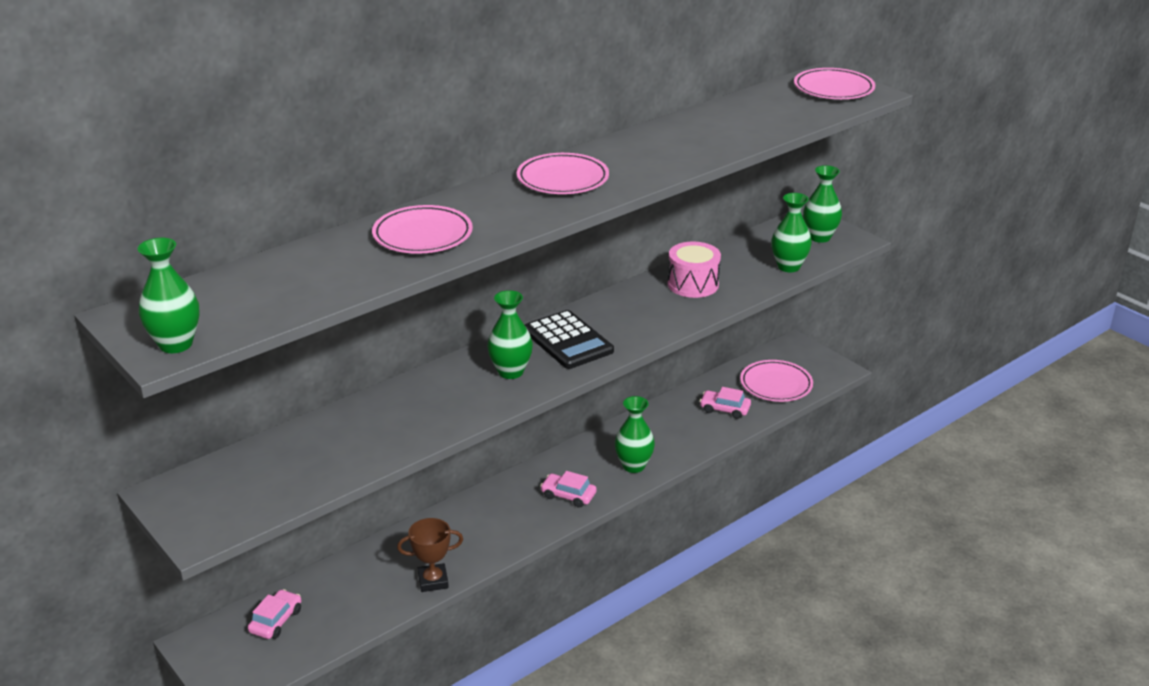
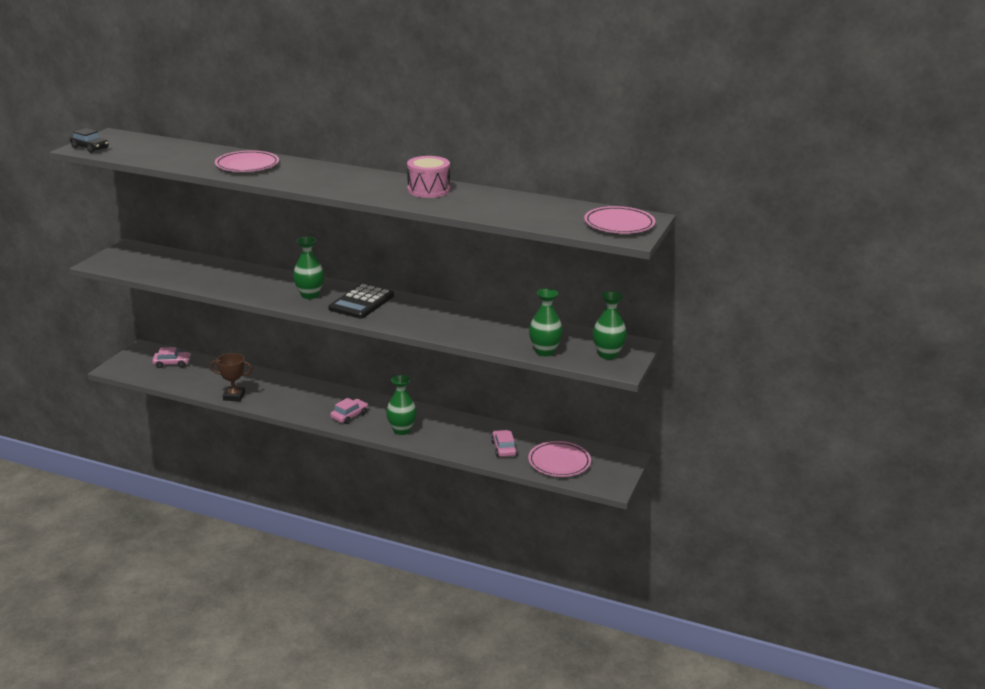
camera: 60 degrees right, 5 degrees down
(176, 344) = (90, 148): green vase -> black car
(433, 581) = (234, 396): brown trophy -> brown trophy turned 45 degrees counterclockwise
(562, 179) = (357, 180): pink plate -> none
(568, 495) = (349, 416): pink car -> pink car turned 45 degrees clockwise
(693, 284) = (478, 324): pink drum -> pink drum (428, 190)

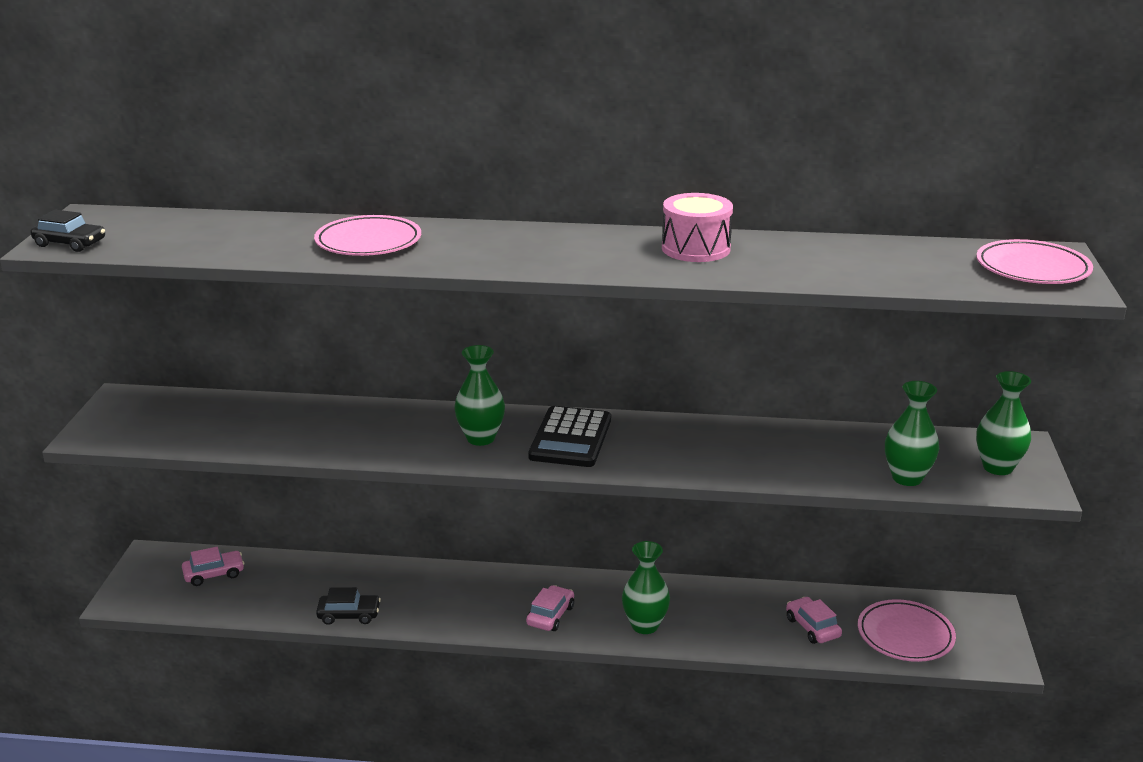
camera: 15 degrees left, 0 degrees up
(234, 396) = (349, 615): brown trophy -> black car

